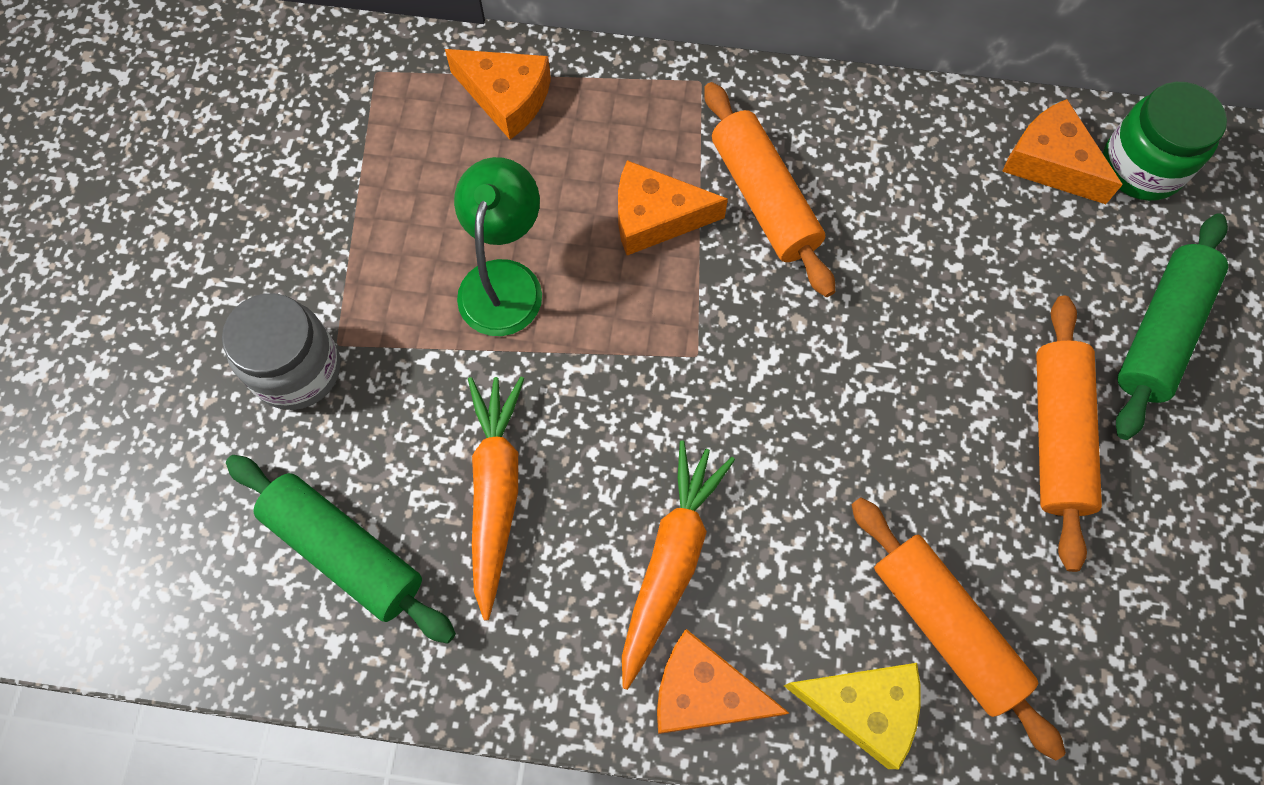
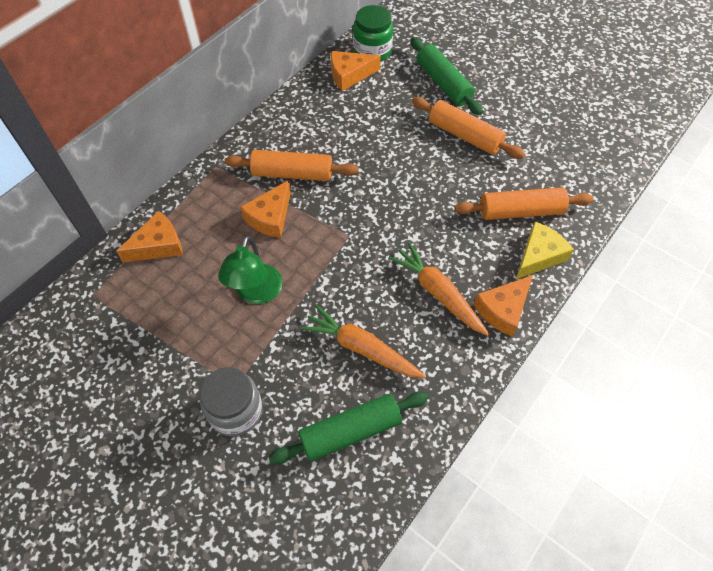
camera: 60 degrees left, 10 degrees down
(504, 280) = (256, 293): green lamp -> green lamp turned 120 degrees counterclockwise

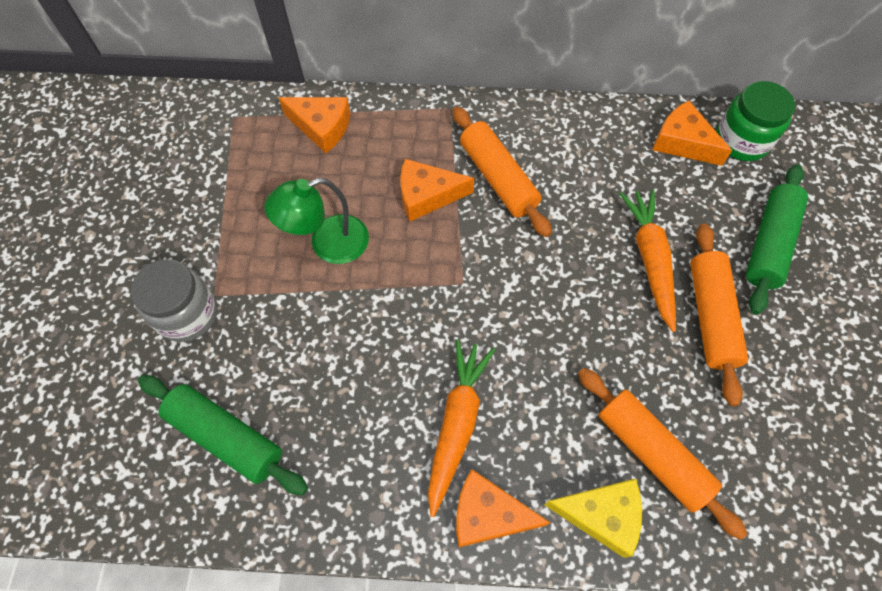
camera: 55 degrees right, 5 degrees up
(361, 348) = (330, 386): orange carrot -> orange carrot (649, 259)

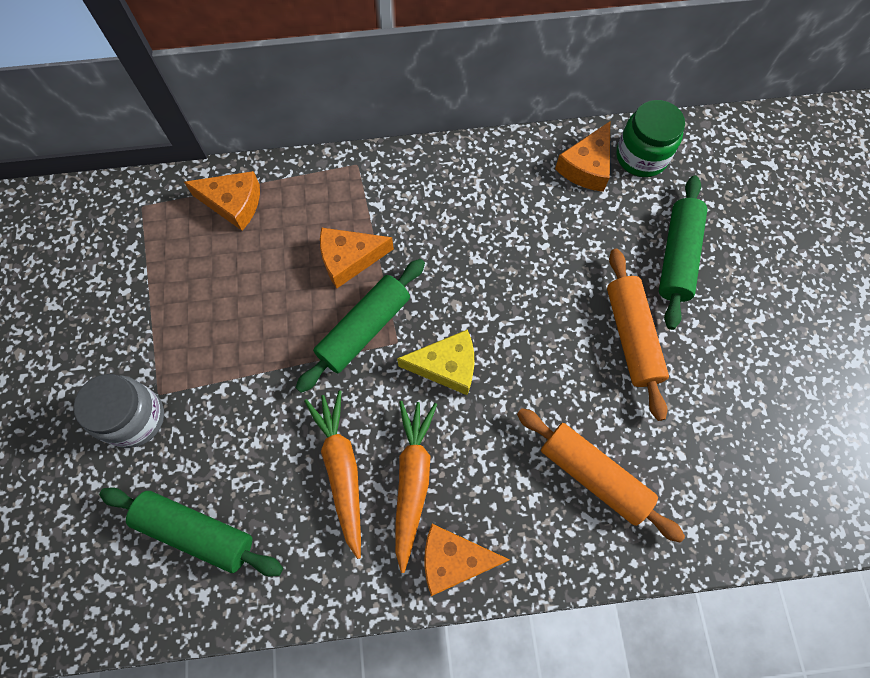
camera: 10 degrees left, 5 degrees up
(327, 244) = (260, 324): green lamp -> none
(431, 265) = (364, 329): none -> green rolling pin
(498, 178) = (415, 231): orange rolling pin -> none
(601, 515) = (555, 541): yellow cheese -> yellow cheese (446, 366)
(649, 259) = (569, 290): orange carrot -> orange carrot (341, 470)
(682, 142) = (586, 166): orange cheese -> orange cheese turned 90 degrees counterclockwise

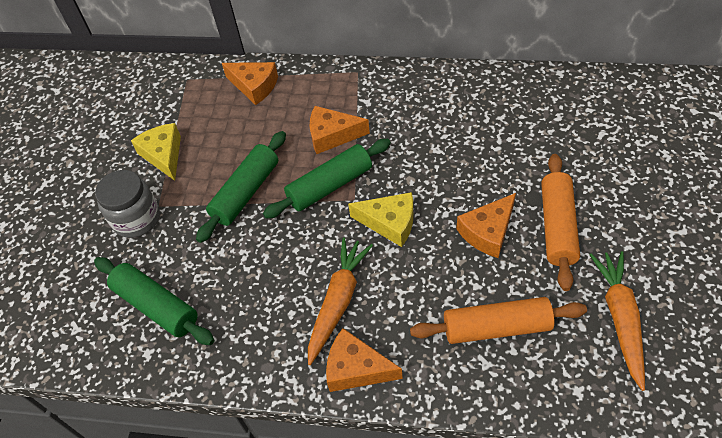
camera: 20 degrees right, 15 degrees down
(143, 322) = (163, 155): none -> yellow cheese
(341, 470) = (282, 283): orange carrot -> orange carrot (620, 318)
(586, 166) = (547, 96): orange cheese -> orange cheese (488, 232)
(593, 475) = (496, 327): orange rolling pin -> orange rolling pin turned 60 degrees counterclockwise
(641, 156) = (598, 94): green jar -> none
(677, 257) = (613, 172): green rolling pin -> green rolling pin (246, 192)

